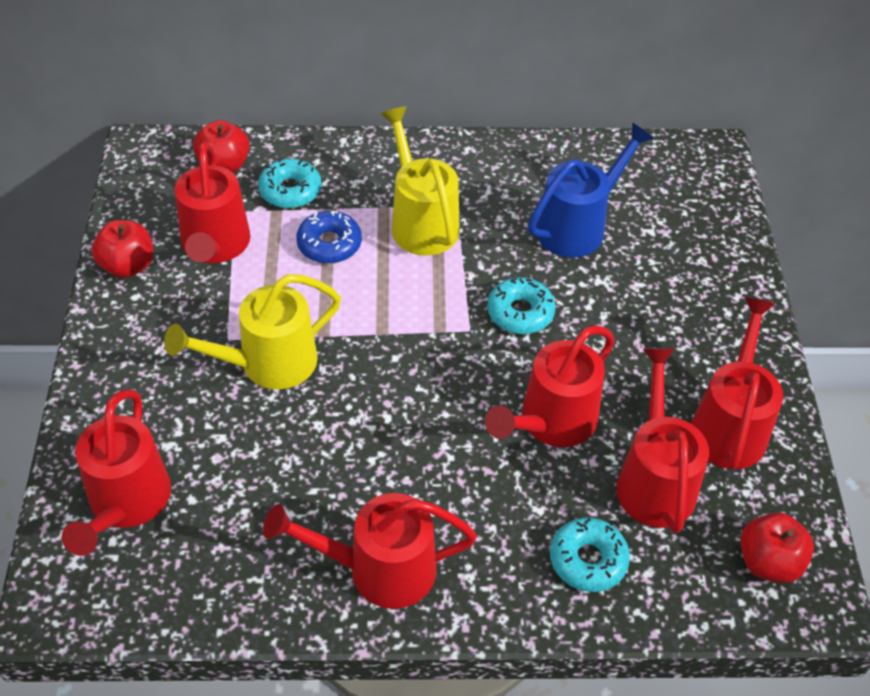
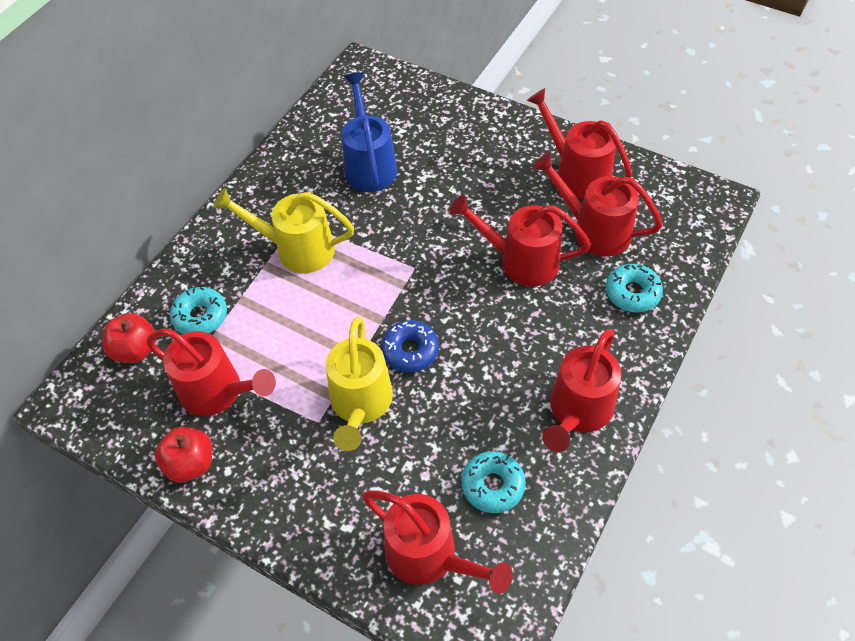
camera: 55 degrees left, 5 degrees up
(329, 244) = (274, 315): blue donut -> blue donut (410, 351)
(520, 312) = (419, 232): turquoise donut -> turquoise donut (492, 485)
(550, 423) = (520, 261): red watering can -> red watering can turned 120 degrees clockwise
(768, 562) = (680, 207): red apple -> none

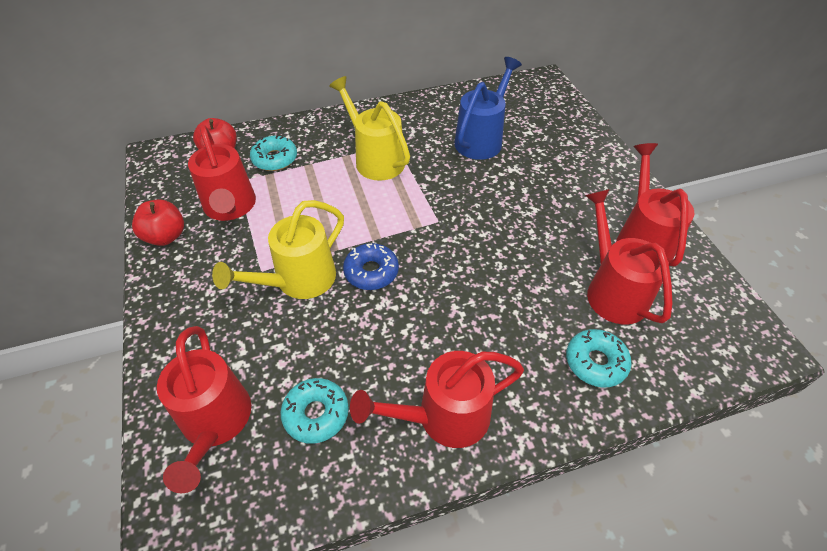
camera: 40 degrees right, 5 degrees down
(520, 261) = (523, 270): red watering can -> none

